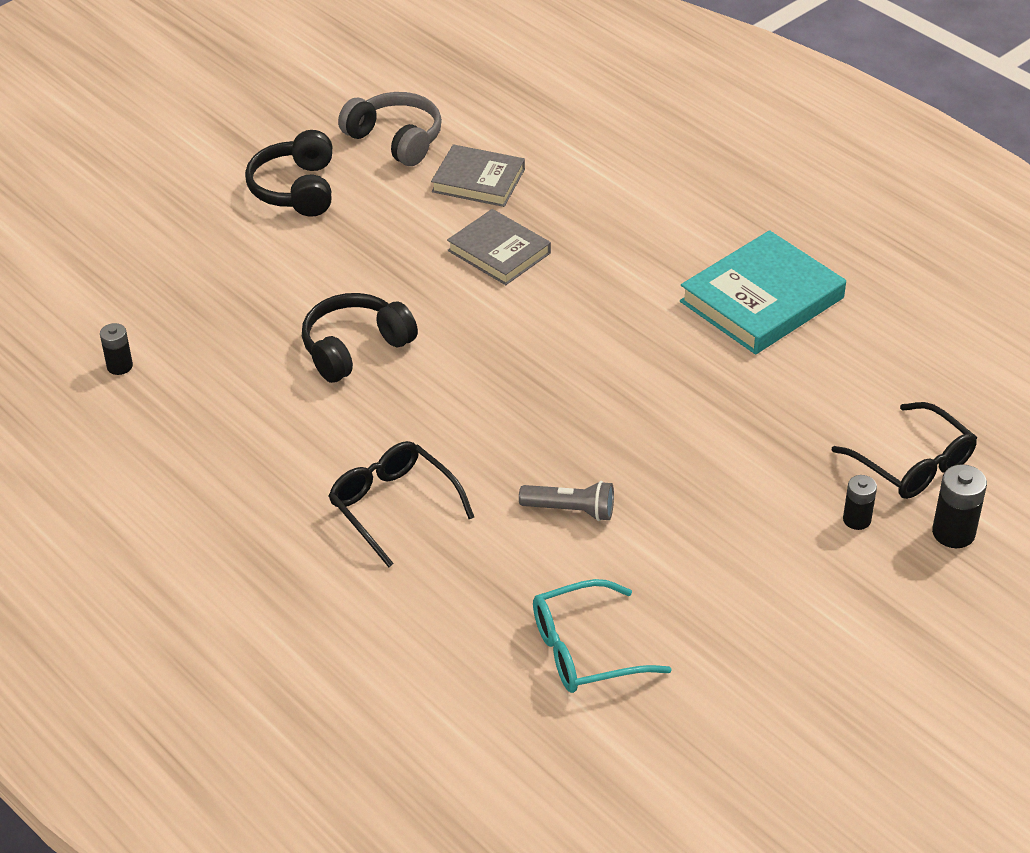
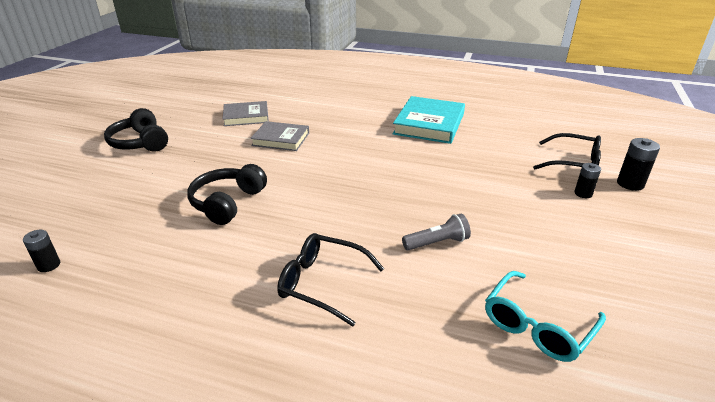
camera: 30 degrees left, 10 degrees down
(395, 140) = (188, 112): grey headphones -> none

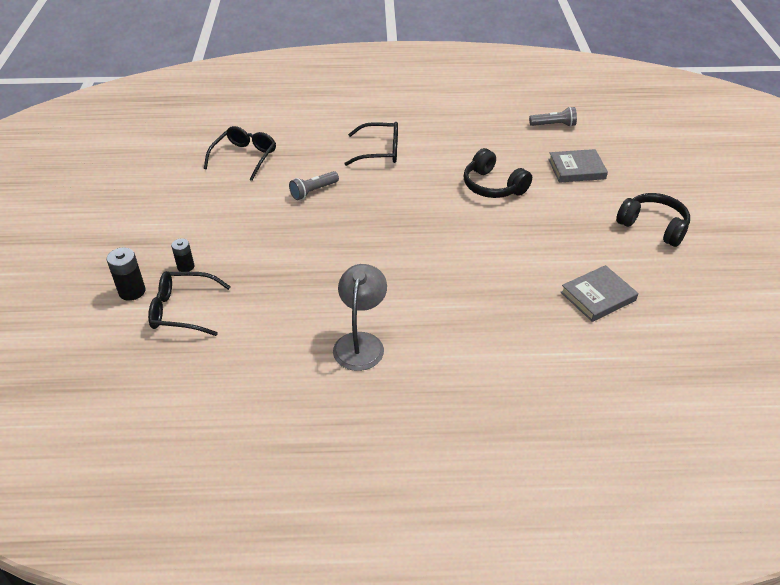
camera: 160 degrees right, 10 degrees up
(49, 265) = (554, 125): black battery -> grey flashlight
(228, 203) = (493, 186): black headphones -> black headphones turned 135 degrees clockwise
(281, 139) = (519, 267): grey book -> grey book (576, 169)
(429, 124) = (361, 342): turquoise book -> grey lamp
(537, 326) = (244, 157): turquoise glasses -> black glasses

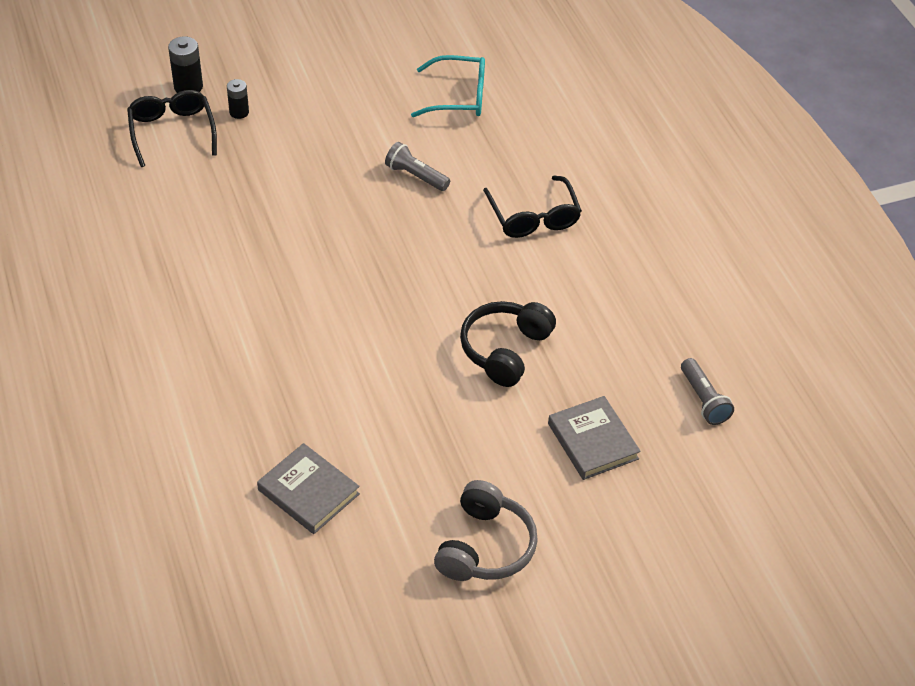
camera: 70 degrees right, 5 degrees up
(244, 157) = (459, 97): black glasses -> turquoise glasses
(361, 342) = (163, 282): grey lamp -> none
(653, 227) = (485, 546): black headphones -> grey headphones

